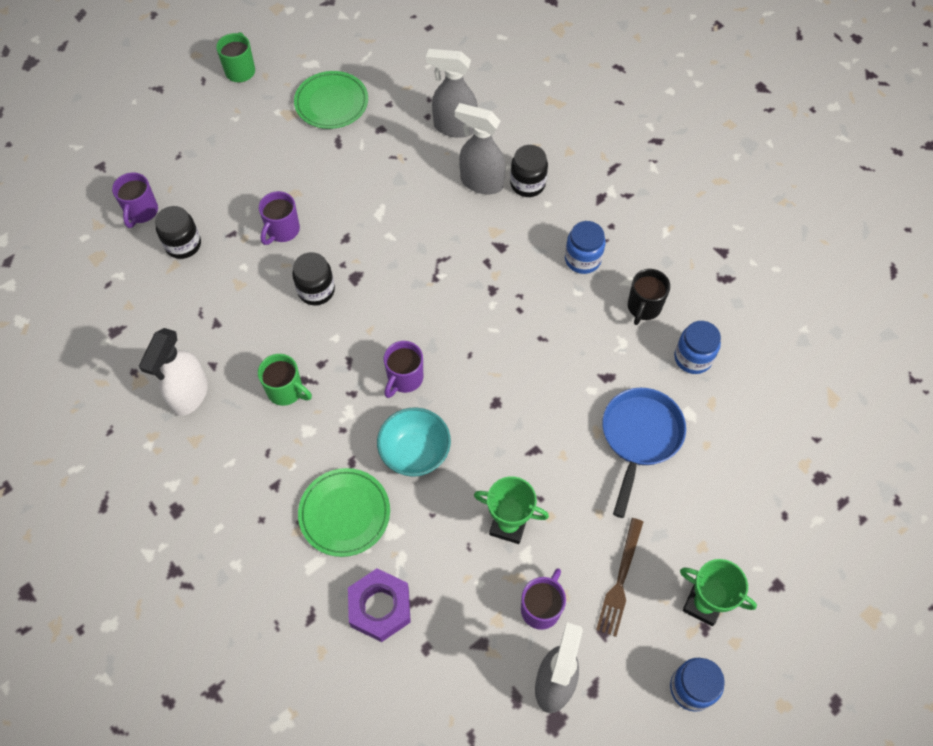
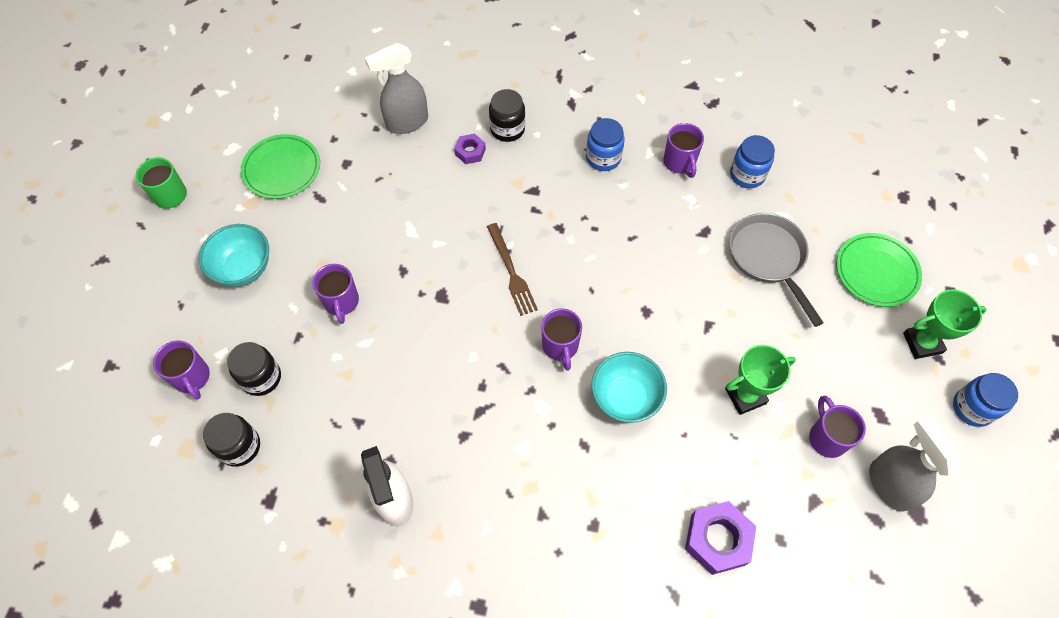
camera: 40 degrees left, 0 degrees up
(240, 159) = (243, 268): none -> turquoise bowl
(286, 391) = (475, 431): green mug -> none
(316, 290) = (419, 330): black jar -> black jar (240, 446)
(344, 513) = (619, 490): green plate -> green plate (876, 272)
(481, 182) = (470, 152): grey spray bottle -> purple nut
(620, 580) = (856, 371): brown fork -> brown fork (511, 272)
(639, 437) = (769, 258): blue pan -> grey pan
(643, 307) = (679, 163): black mug -> purple mug

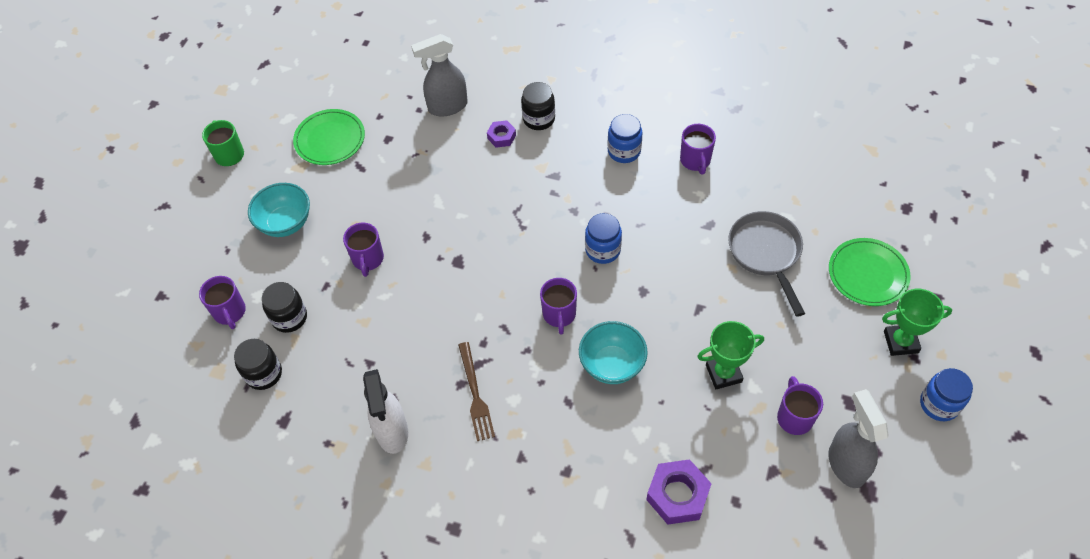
camera: 10 degrees right, 5 degrees down
(511, 272) = (524, 246): brown fork -> brown fork (475, 394)
(747, 175) = (758, 176): blue jar -> blue jar (603, 250)

